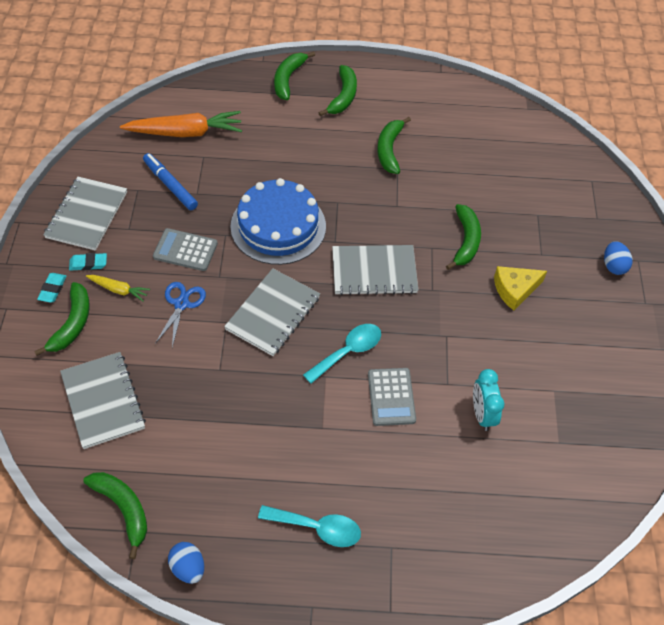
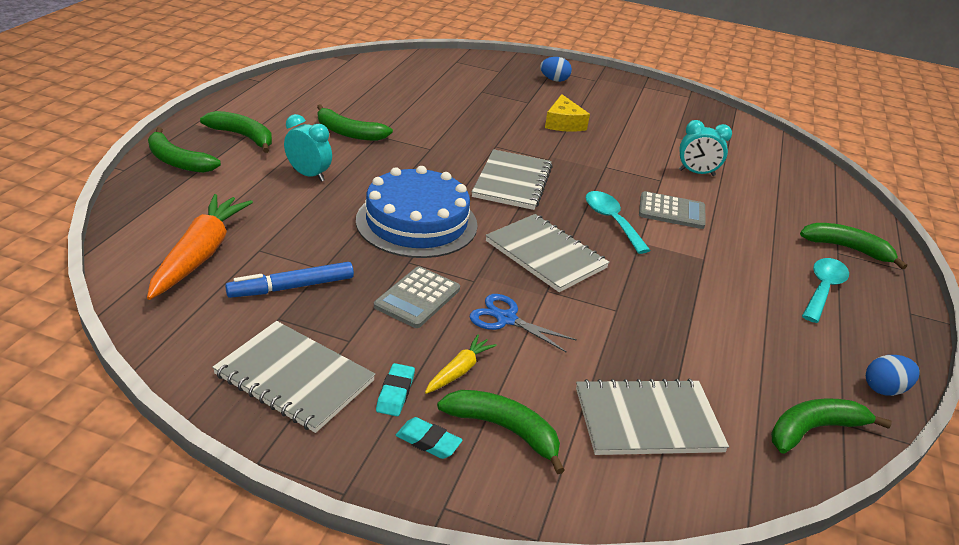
camera: 75 degrees left, 20 degrees down
(310, 148) = (308, 175): none -> turquoise clock
(465, 241) = (496, 128): green banana -> green banana (847, 248)

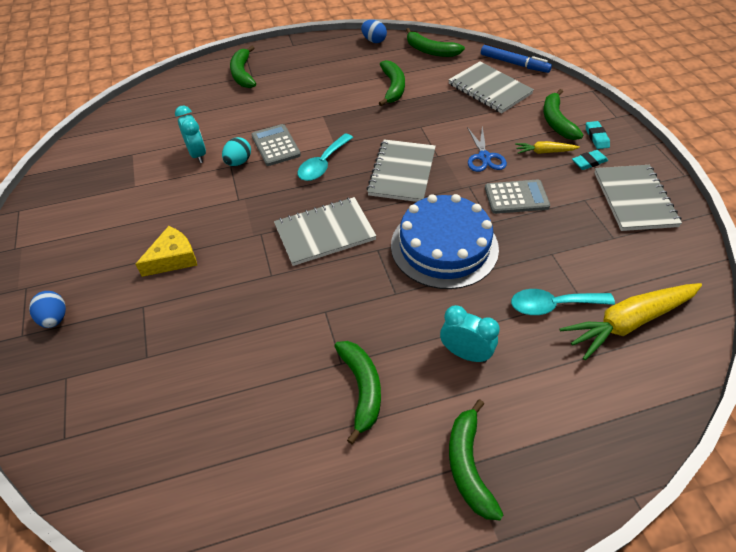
camera: 120 degrees left, 15 degrees up
(177, 161) = (568, 469): green banana -> green banana (393, 87)
(200, 254) = (628, 322): orange carrot -> yellow carrot
(291, 287) = (586, 253): blue marker -> blue marker (514, 64)
(308, 175) = (465, 353): turquoise clock -> turquoise clock turned 120 degrees clockwise
(663, 185) = (238, 162): none -> turquoise egg
(823, 289) = (303, 72): turquoise spoon -> turquoise spoon (553, 305)

